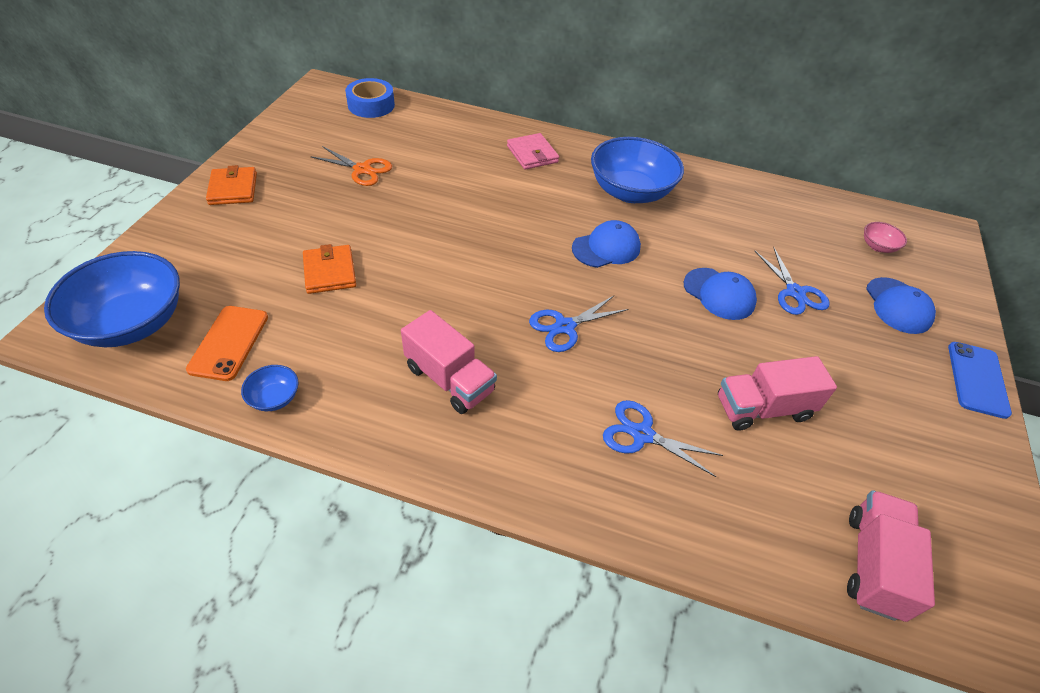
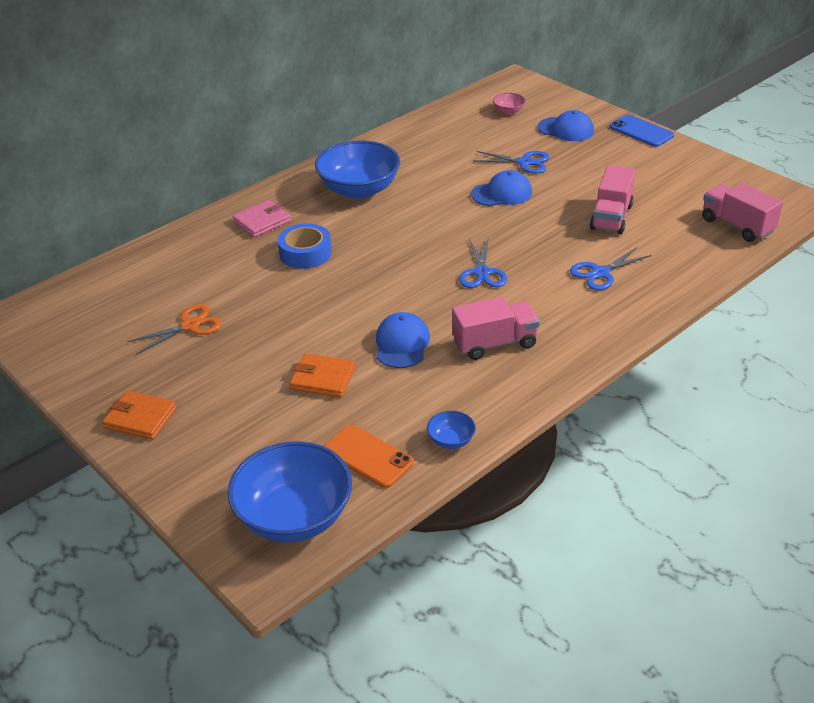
camera: 55 degrees left, 10 degrees down
(371, 105) = (82, 294): blue tape -> blue tape (305, 253)
(532, 154) = (262, 221): pink wallet -> pink wallet turned 45 degrees counterclockwise
(606, 248) = (414, 225): blue cap -> blue cap (402, 344)

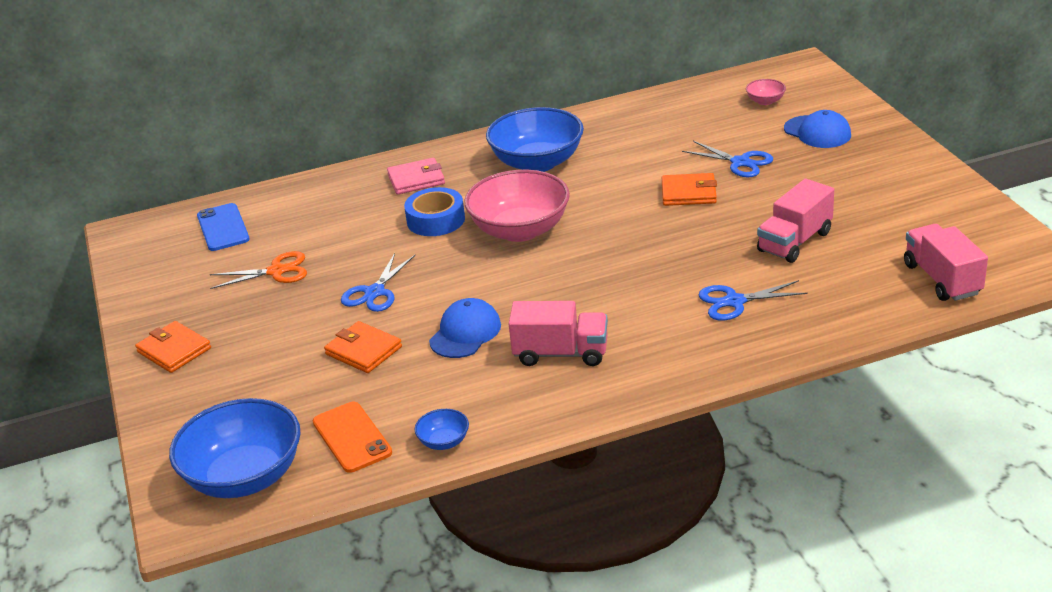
camera: 25 degrees right, 5 degrees down
(385, 248) = (520, 230): none -> pink bowl
(482, 273) = (602, 275): blue scissors -> blue scissors (374, 292)
(502, 193) = (688, 193): blue cap -> orange wallet
(641, 131) = (908, 148): blue phone -> blue phone (223, 228)

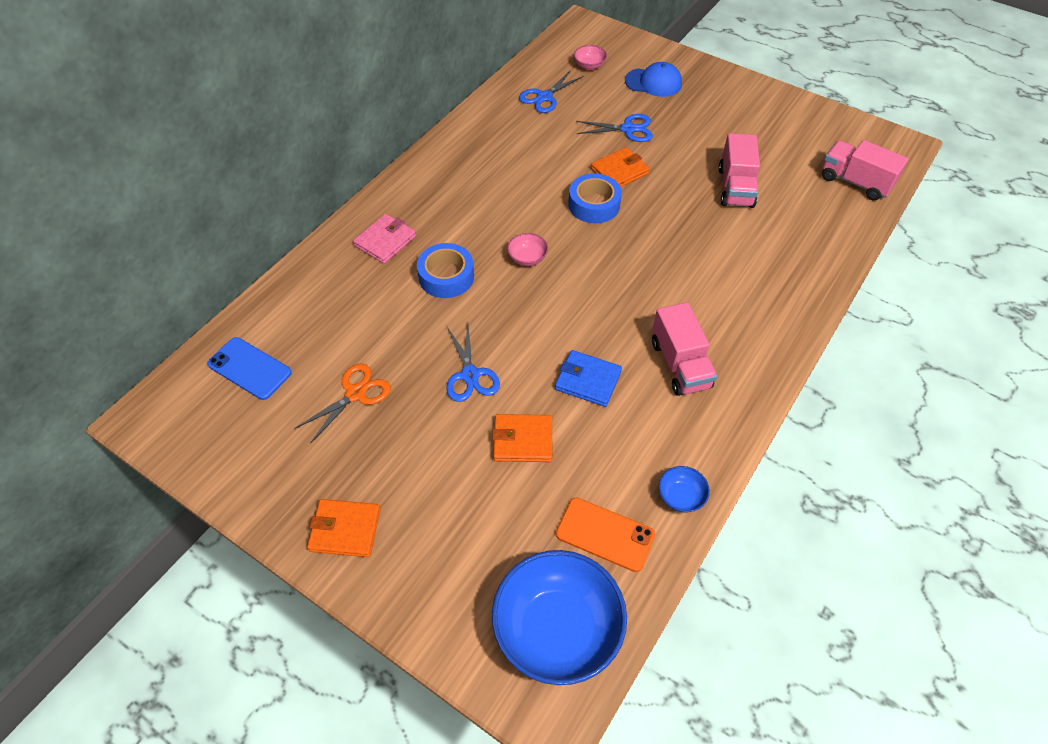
camera: 40 degrees left, 20 degrees up
(465, 333) = (588, 380): blue cap -> blue wallet
(520, 230) = (527, 258): pink bowl -> pink bowl, size x0.43
(537, 163) = (473, 185): blue bowl -> none
(561, 353) = (680, 364): pink truck -> pink truck turned 105 degrees clockwise
(630, 211) = (594, 205): none -> blue tape
(734, 301) = (750, 258): blue scissors -> blue scissors (544, 97)

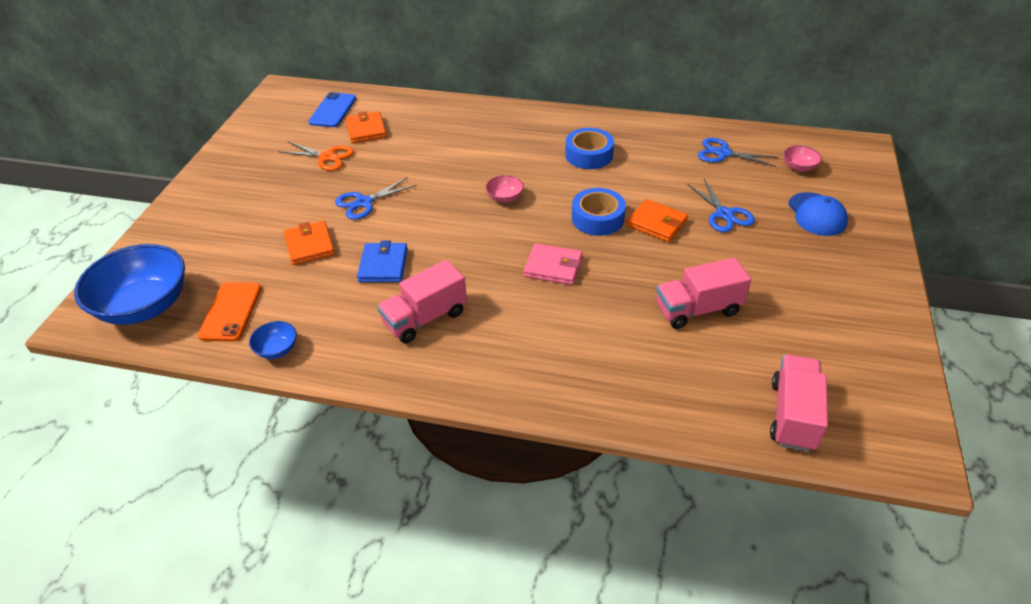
camera: 70 degrees right, 10 degrees down
(345, 530) = (213, 187): orange wallet -> orange wallet (366, 130)
(385, 241) = (480, 125): pink wallet -> pink wallet (553, 267)
(446, 276) = (459, 163): blue tape -> blue tape (589, 155)

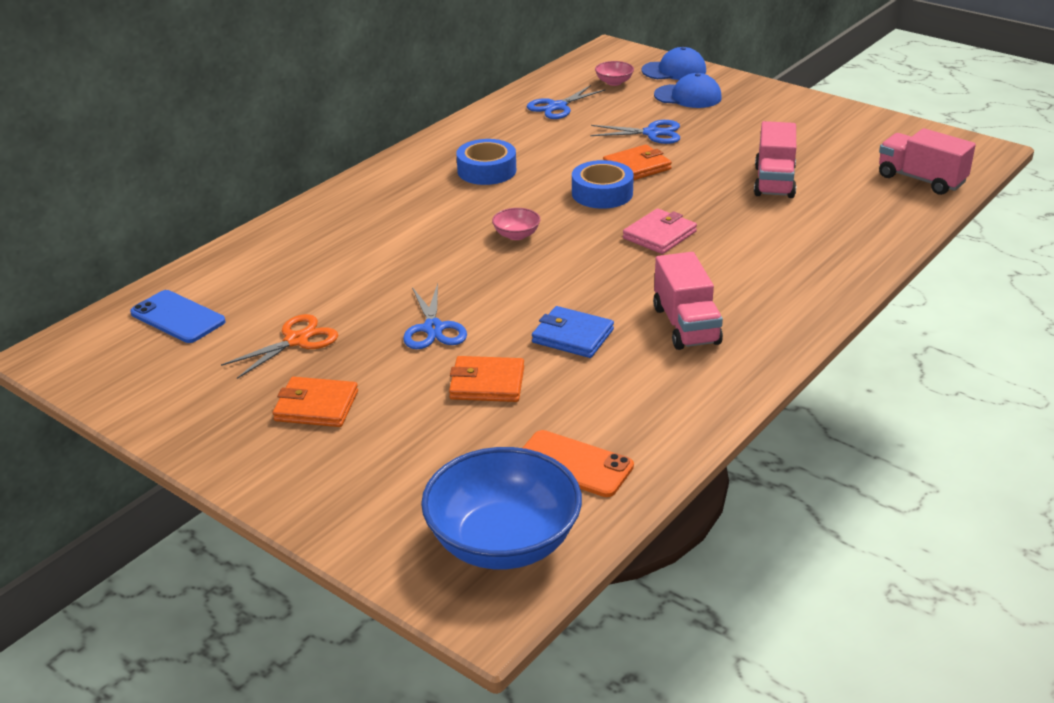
camera: 65 degrees left, 10 degrees down
(277, 349) = (670, 435): blue bowl -> none
(366, 130) = (264, 299): orange wallet -> orange wallet (316, 406)
(861, 192) = (674, 70): none -> blue cap

